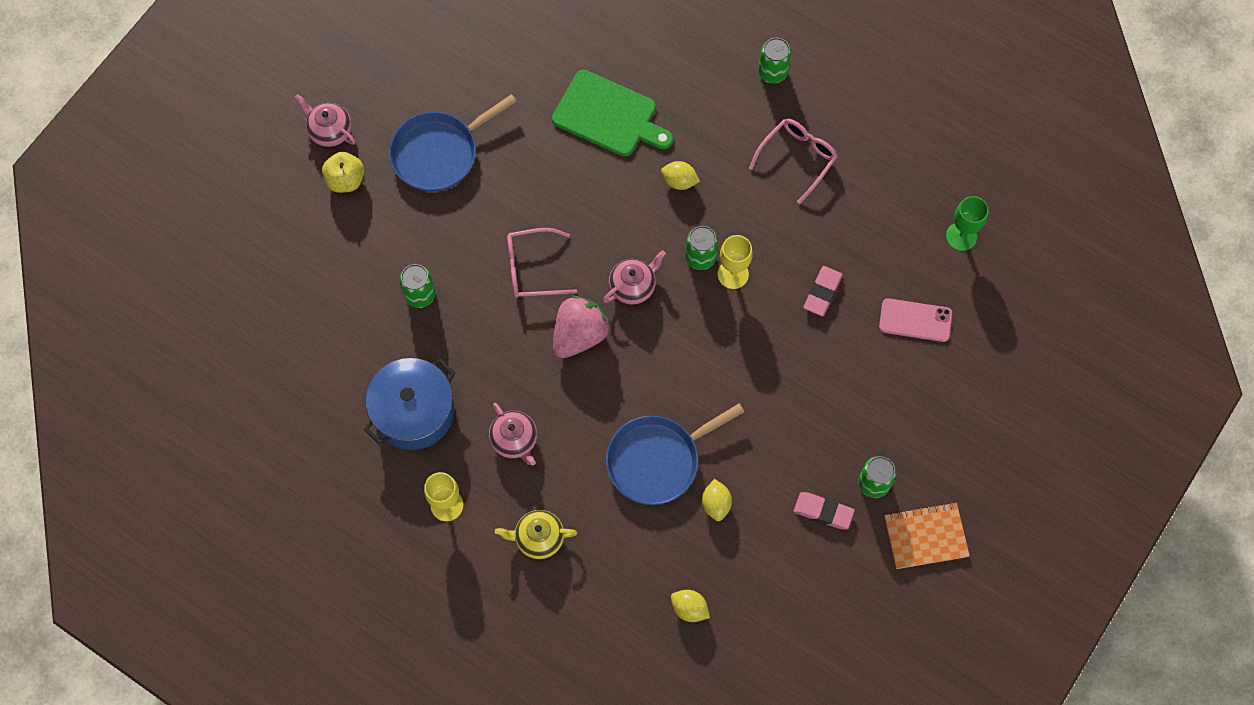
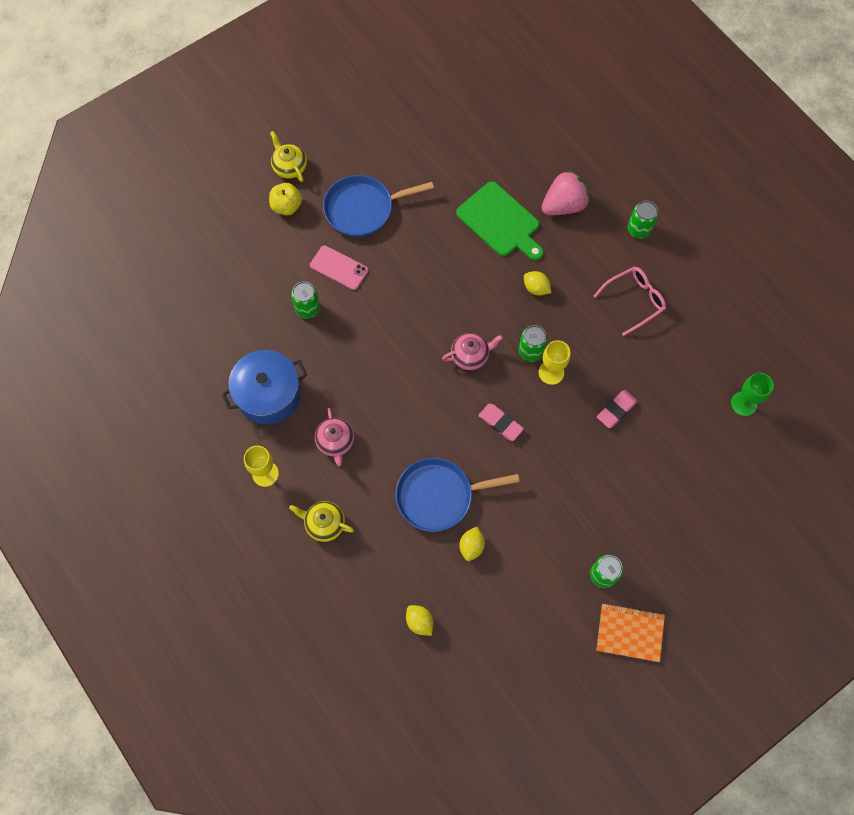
camera: 20 degrees right, 0 degrees up
(330, 130) = (289, 167): pink teapot -> yellow teapot
(533, 268) = (399, 317): pink glasses -> none
(579, 335) = (415, 379): pink strawberry -> pink strawberry (563, 205)
(823, 512) = (554, 583): pink eraser -> pink eraser (500, 423)
(915, 320) = (683, 457): pink phone -> pink phone (339, 268)

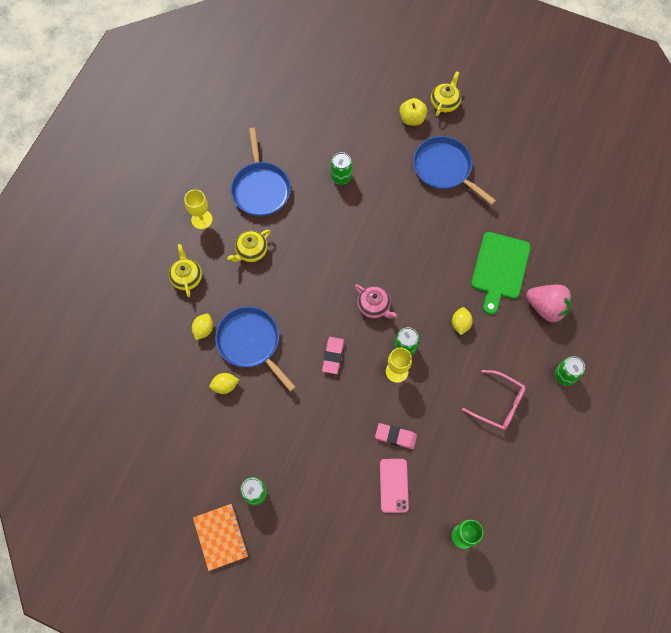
camera: 60 degrees right, 0 degrees up
(268, 394) = (260, 189): blue pot -> blue pan
(335, 442) = (251, 251): pink teapot -> yellow teapot
(339, 268) = (386, 179): pink phone -> pink phone (393, 485)
(419, 622) = (150, 379): yellow lemon -> yellow lemon (203, 329)

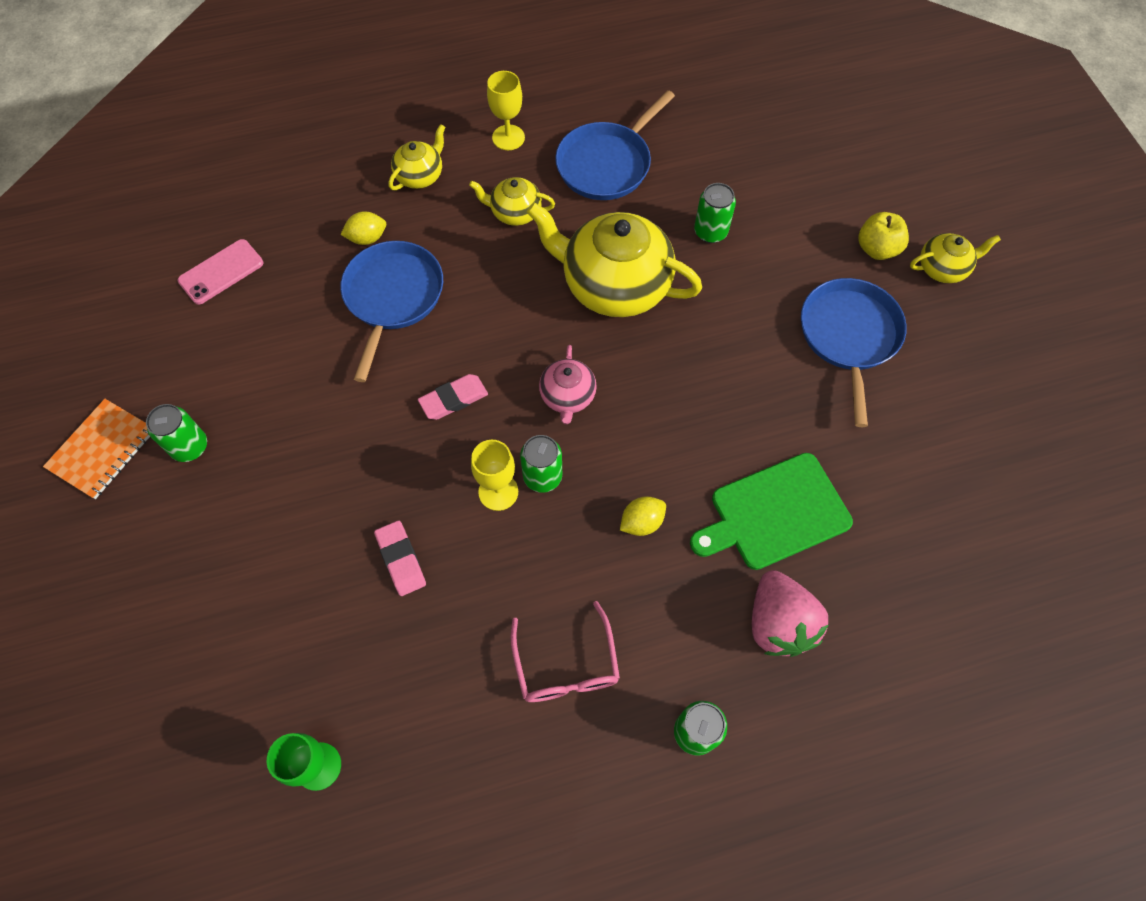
camera: 50 degrees right, 5 degrees down
(225, 386) = (311, 311): yellow lemon -> none
(333, 240) = (614, 285): none -> yellow teapot
(393, 485) = (326, 609): pink phone -> pink phone (221, 272)

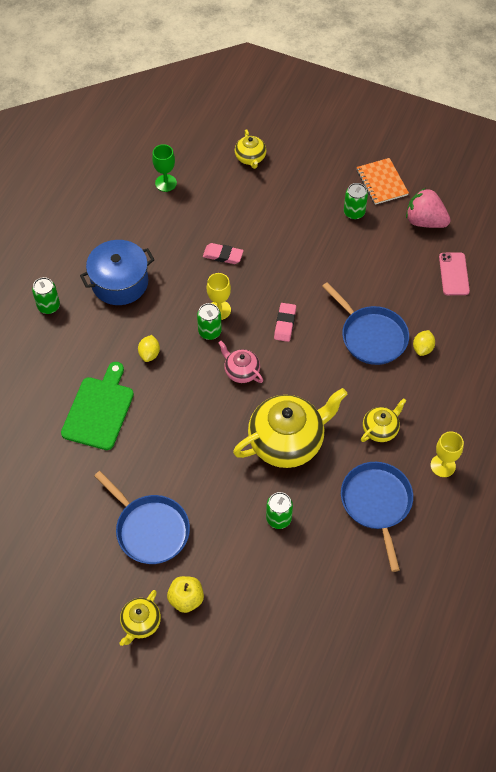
camera: 130 degrees right, 5 degrees down
(420, 176) = (449, 401): yellow teapot -> yellow teapot (250, 158)
(566, 664) = (120, 282): pink glasses -> blue pot
(778, 623) = (54, 370): pink strawberry -> pink strawberry (425, 221)

